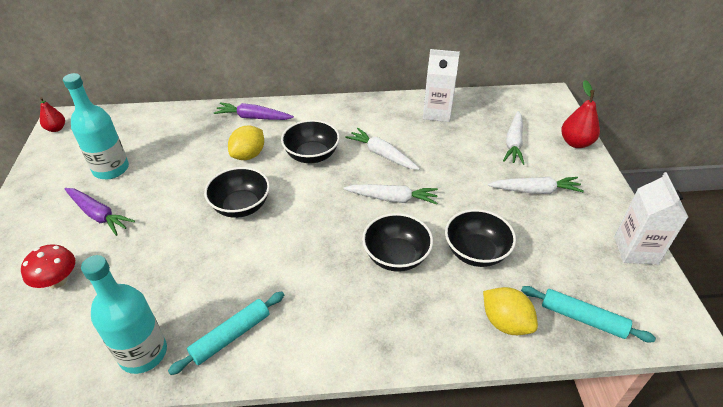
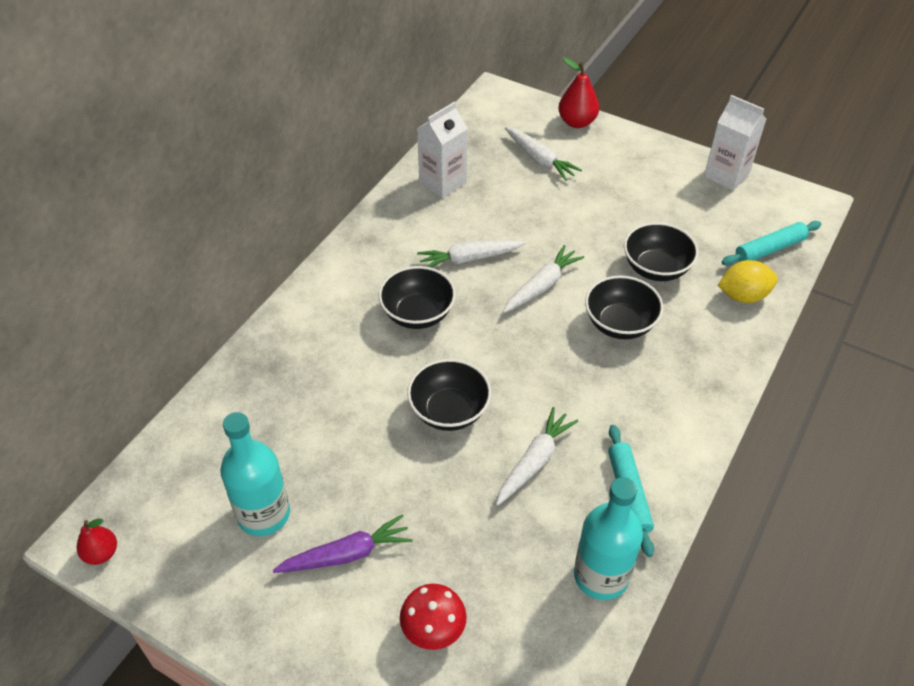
camera: 55 degrees left, 5 degrees up
(248, 155) = (365, 368): yellow lemon -> none
(253, 117) = (296, 333): purple carrot -> none
(535, 191) = (614, 186): white carrot -> white carrot (534, 461)

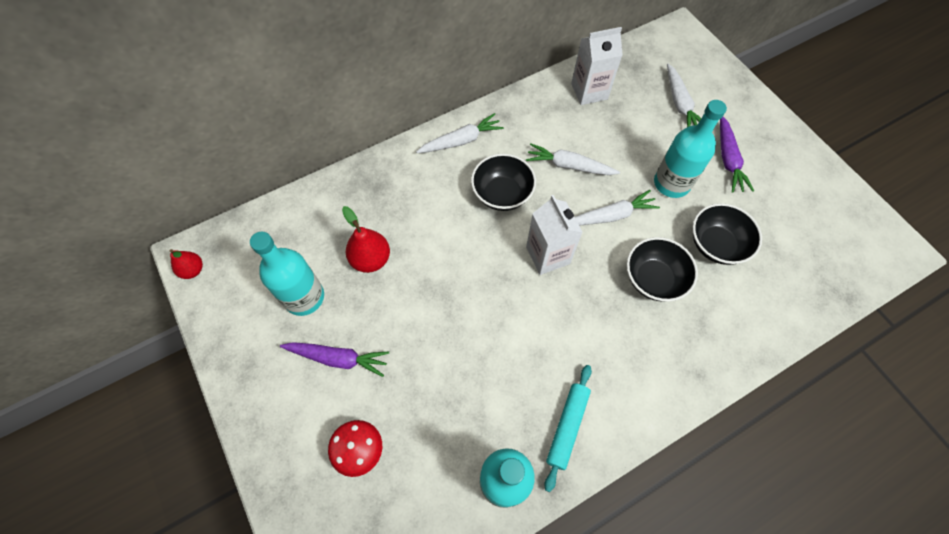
camera: 30 degrees right, 15 degrees up
(449, 411) = (476, 285): black bowl -> none
(534, 461) = (512, 360): white carrot -> white carrot (461, 140)
(577, 122) = (733, 83): red pear -> red pear (371, 259)
(579, 233) = (671, 183): none -> turquoise bottle
(617, 190) = (728, 160): none -> purple carrot
(726, 175) = (836, 187): white carton -> white carton (548, 255)
(743, 296) = (777, 306): yellow lemon -> none
(769, 249) = (830, 274): turquoise rolling pin -> none

